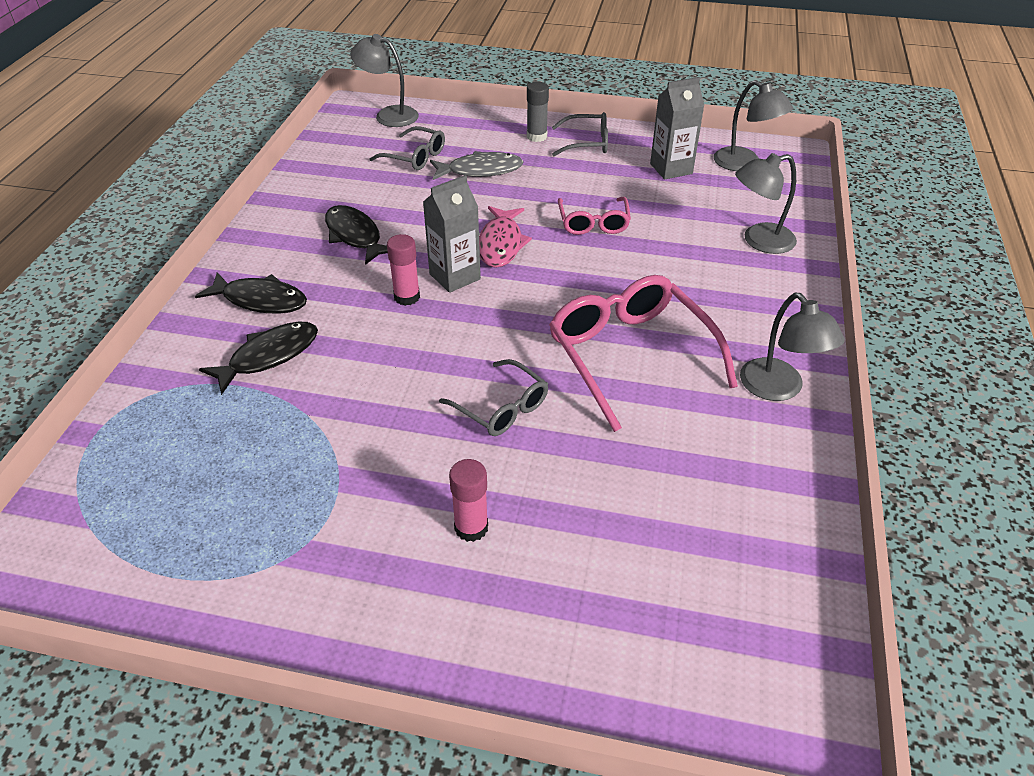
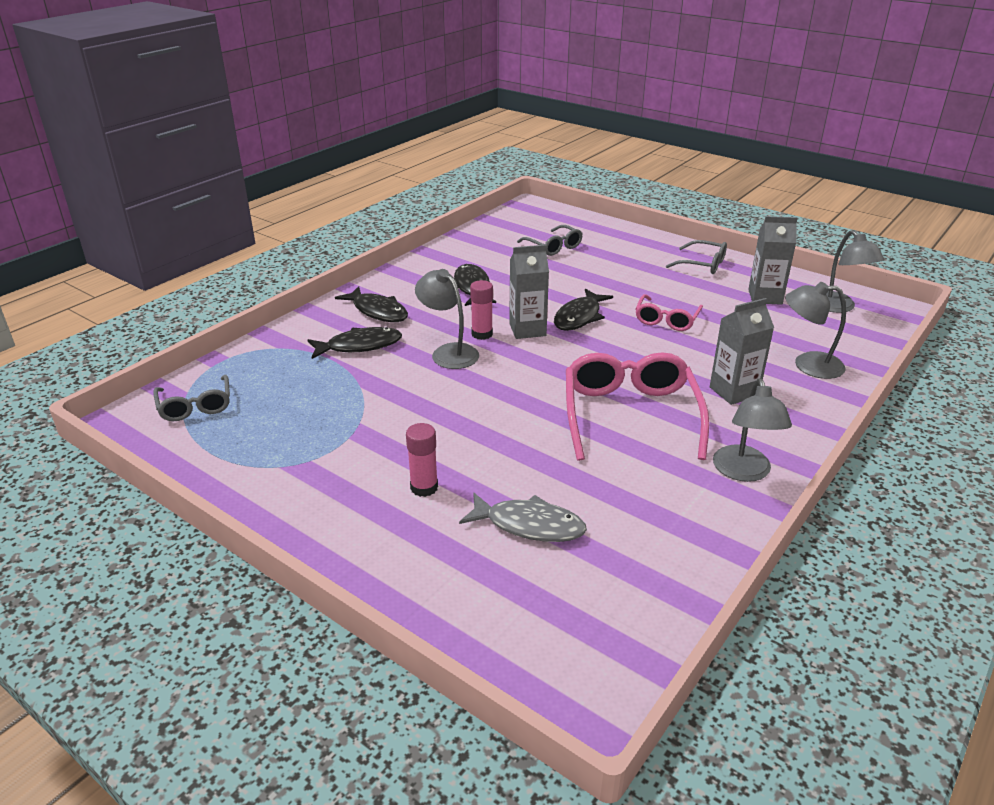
camera: 25 degrees right, 10 degrees down
(389, 115) = (553, 216): grey lamp -> grey lamp (448, 352)
(480, 170) = (599, 265): grey fish -> grey fish (529, 525)
(501, 244) = (579, 317): pink fish -> black fish
(501, 408) = (501, 421): grey glasses -> grey glasses (195, 406)
(536, 136) = (662, 252): grey glue stick -> none
(711, 294) = (733, 391): none -> grey carton

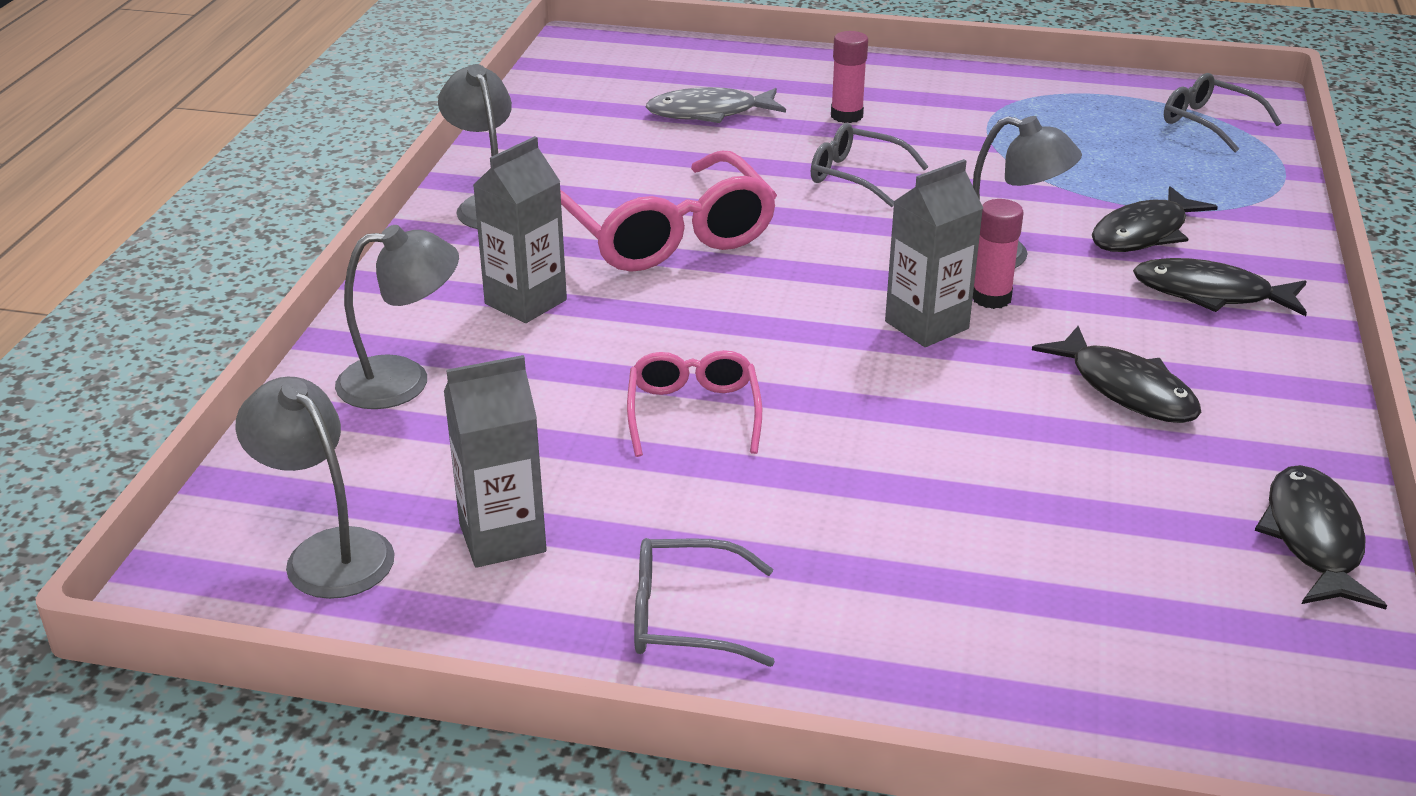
camera: 155 degrees right, 0 degrees up
(553, 247) = (1097, 572): grey glasses -> grey glasses (856, 176)
(579, 317) = (860, 375): black fish -> black fish (1313, 539)

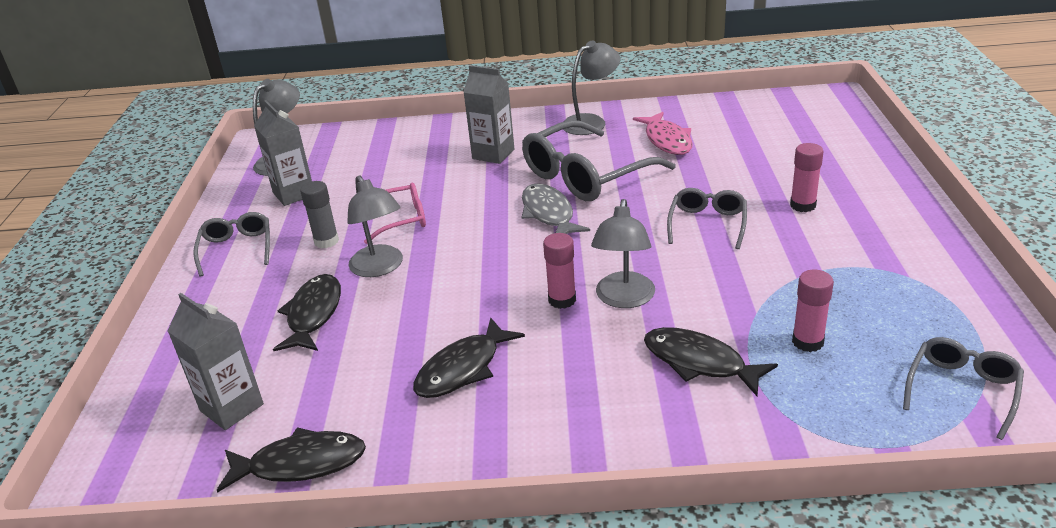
camera: 80 degrees right, 0 degrees up
(403, 380) = (412, 143): grey lamp -> grey lamp (380, 268)
(608, 160) = (667, 140): none -> pink fish
(666, 234) = (586, 175): pink glasses -> grey glasses
(709, 113) = (761, 157): grey fish -> grey fish (549, 214)
(721, 499) = (326, 241): none -> grey glue stick
(926, 325) = (516, 279): grey carton -> grey carton (231, 407)
(1120, 171) = (807, 342): none -> pink glue stick
(1210, 294) = (614, 404): black fish -> black fish (313, 314)

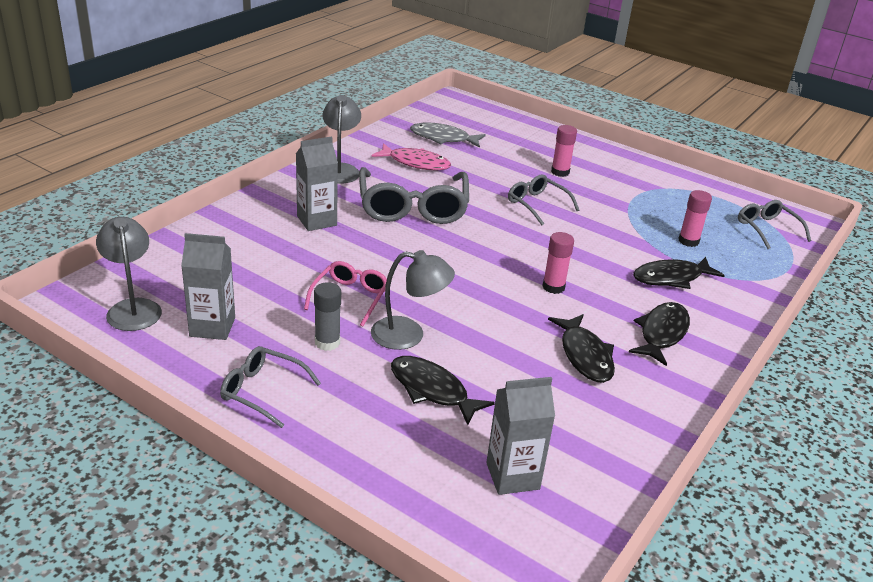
camera: 60 degrees left, 0 degrees up
(300, 464) = (618, 465): black fish -> black fish (661, 333)
(549, 214) = (441, 242): grey fish -> grey fish (443, 138)
(624, 299) = (580, 268): grey lamp -> none

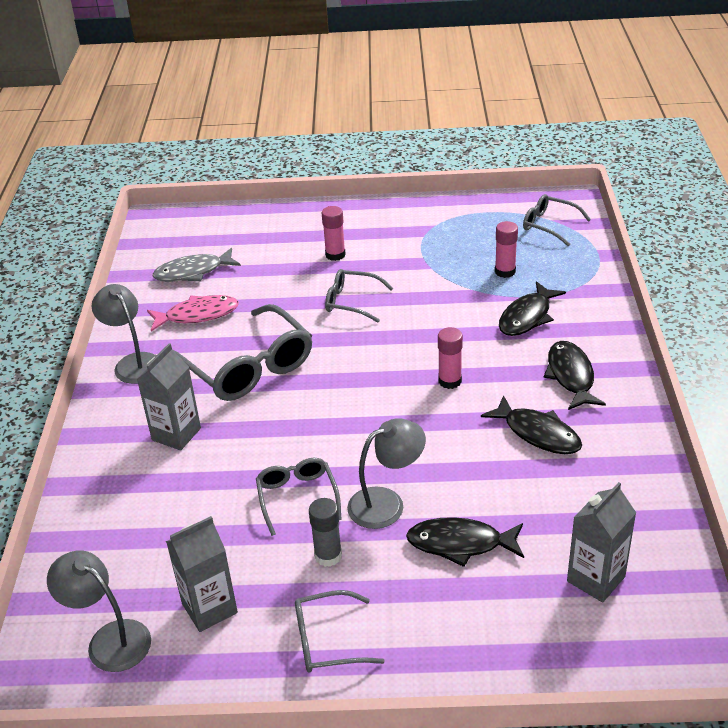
camera: 30 degrees left, 5 degrees up
(350, 298) = (297, 497): pink glasses -> grey glasses

